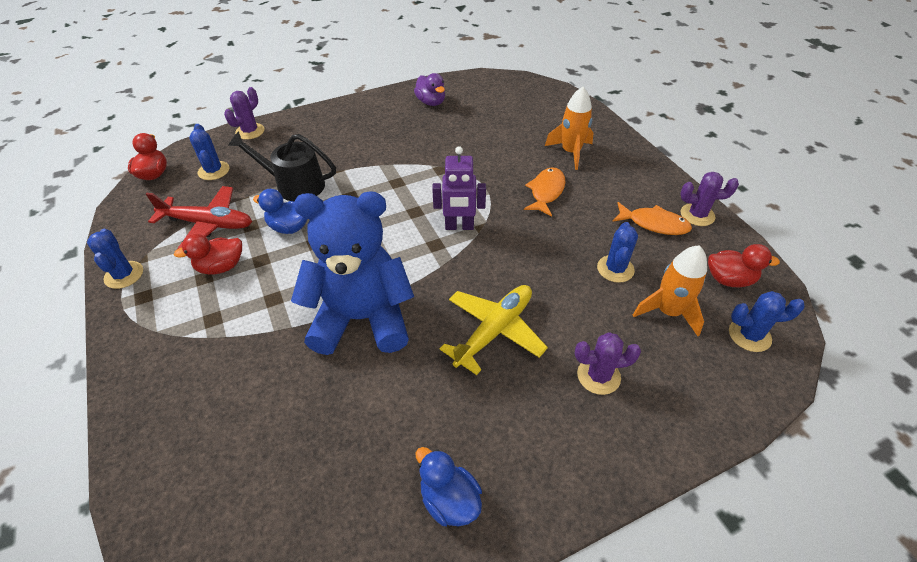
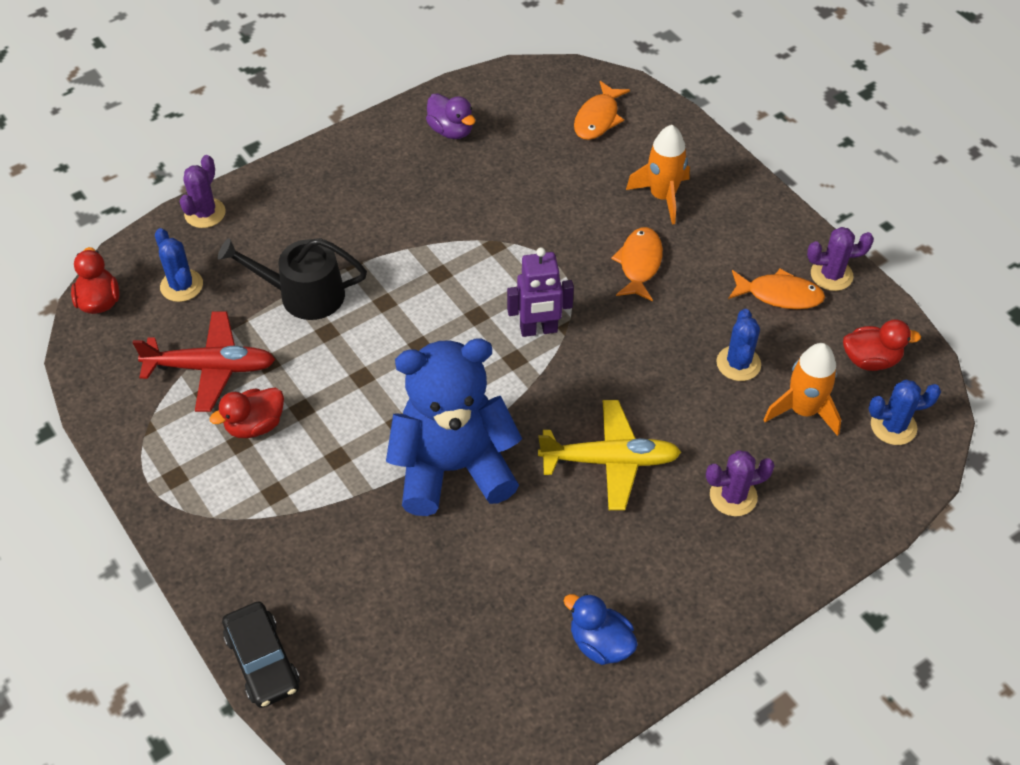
camera: 10 degrees left, 5 degrees up
(124, 275) = (135, 452): blue cactus -> none
(135, 464) = (262, 661): none -> black car
(288, 227) = (319, 359): blue duck -> none
(494, 331) = (610, 461): yellow plane -> yellow plane turned 60 degrees clockwise
(533, 104) = (598, 118): none -> orange fish

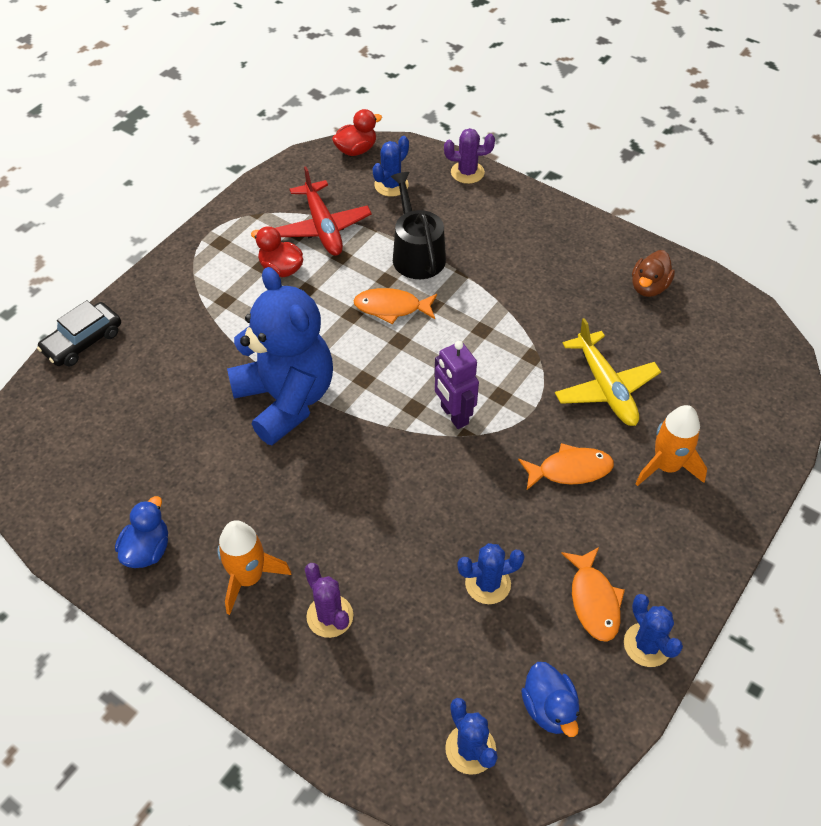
camera: 70 degrees right, 0 degrees up
(451, 130) = (649, 287): purple duck -> brown duck
(598, 118) = (736, 387): orange fish -> orange fish (392, 308)
(610, 461) = (333, 507): yellow plane -> yellow plane (605, 387)
(803, 410) = (455, 656): orange rocket -> orange rocket (248, 578)
(831, 275) = (647, 645): purple cactus -> blue cactus
(870, 360) = (549, 708): red duck -> blue duck

